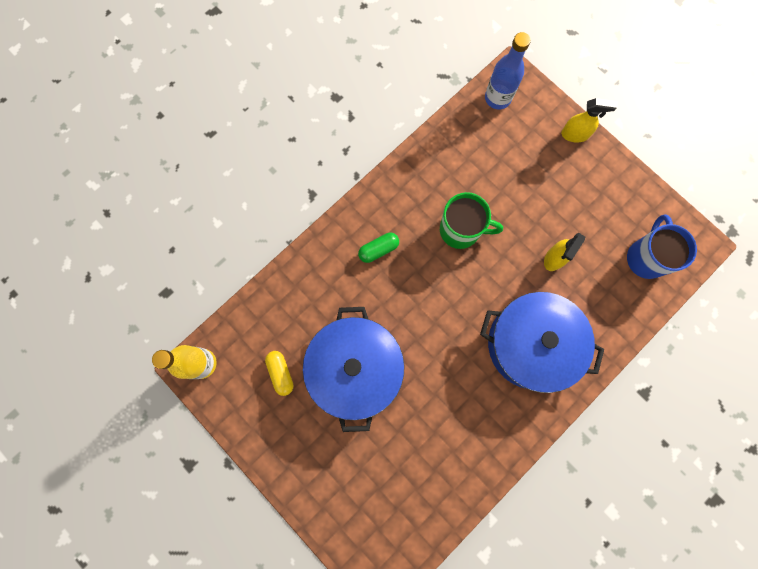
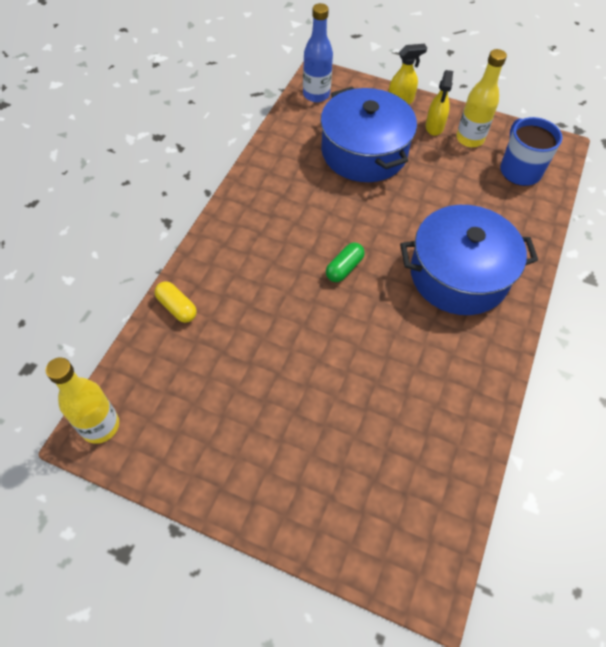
camera: 25 degrees left, 20 degrees down
(281, 373) = (202, 400): yellow capsule -> yellow capsule (177, 307)
(355, 368) = (287, 364): blue pot -> blue pot (364, 152)
(378, 249) = (260, 245): green capsule -> green capsule (344, 268)
(461, 230) = (336, 203): green mug -> none
(554, 258) = (438, 197): yellow spray bottle -> yellow spray bottle (434, 127)
(618, 204) = (469, 139): none -> yellow bottle

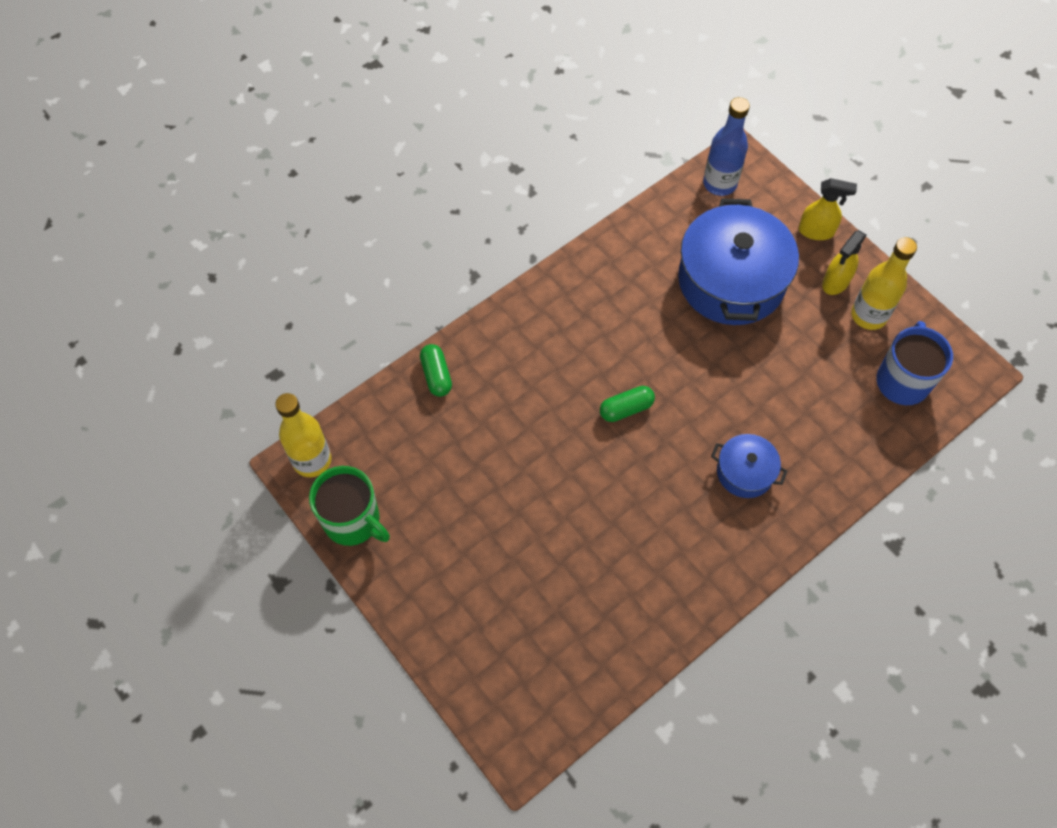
camera: 30 degrees right, 5 degrees up
(166, 461) = (353, 521): none -> green mug
(177, 307) = (436, 375): yellow capsule -> green capsule
(459, 275) = (745, 472): blue pot -> blue pot, size x0.49

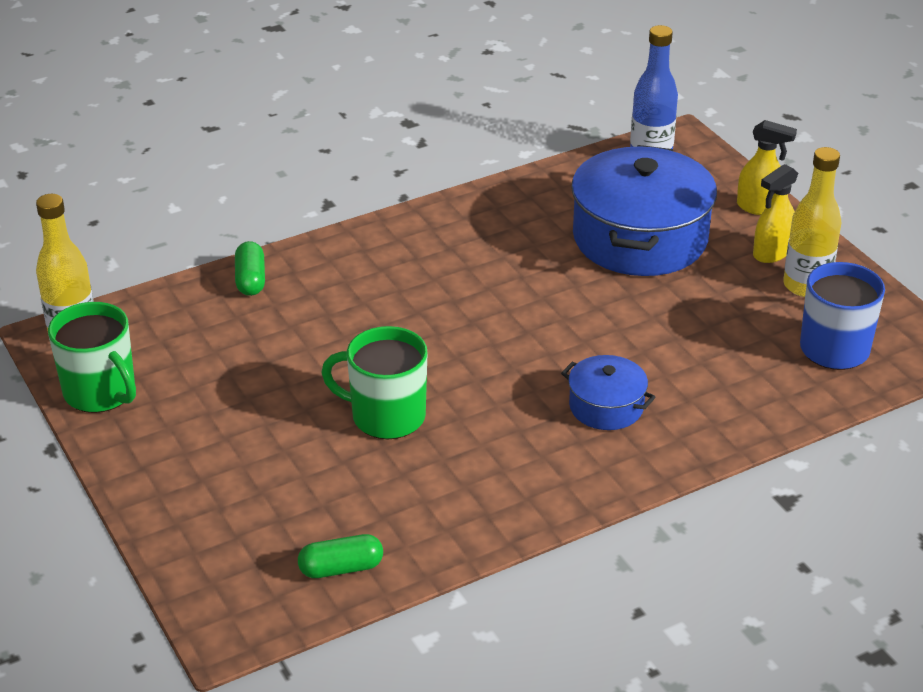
camera: 10 degrees right, 25 degrees down
(581, 510) = (386, 416): none -> green mug
(626, 409) = (473, 333): green capsule -> green capsule (341, 568)

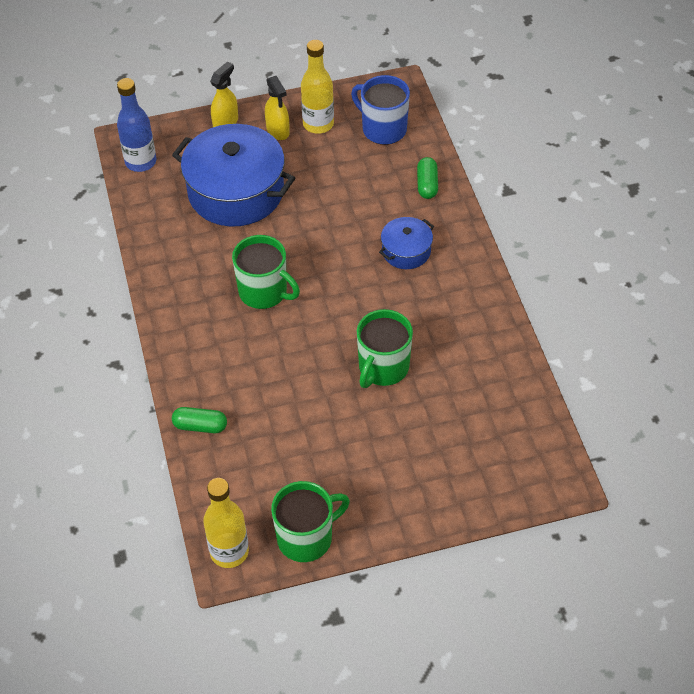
camera: 75 degrees left, 15 degrees up
(341, 568) = (521, 415): green capsule -> green capsule (427, 184)
(478, 291) = (264, 292): none -> green mug

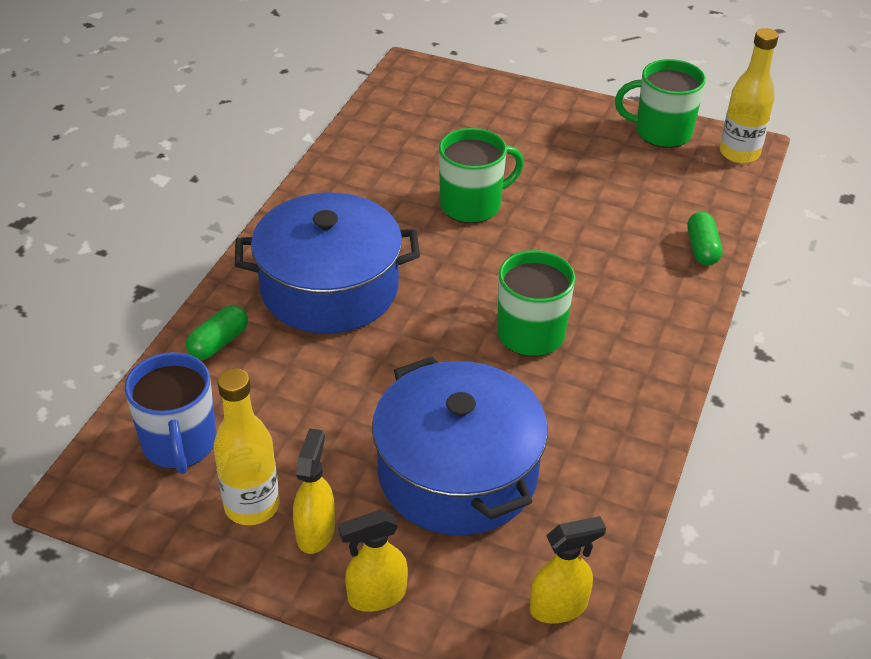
camera: 145 degrees left, 10 degrees down
(140, 162) = (559, 607): blue bottle -> yellow spray bottle
(200, 426) = (702, 249): green capsule -> green capsule turned 45 degrees clockwise
(406, 251) = (329, 288): blue pot -> blue pot, size x2.04

